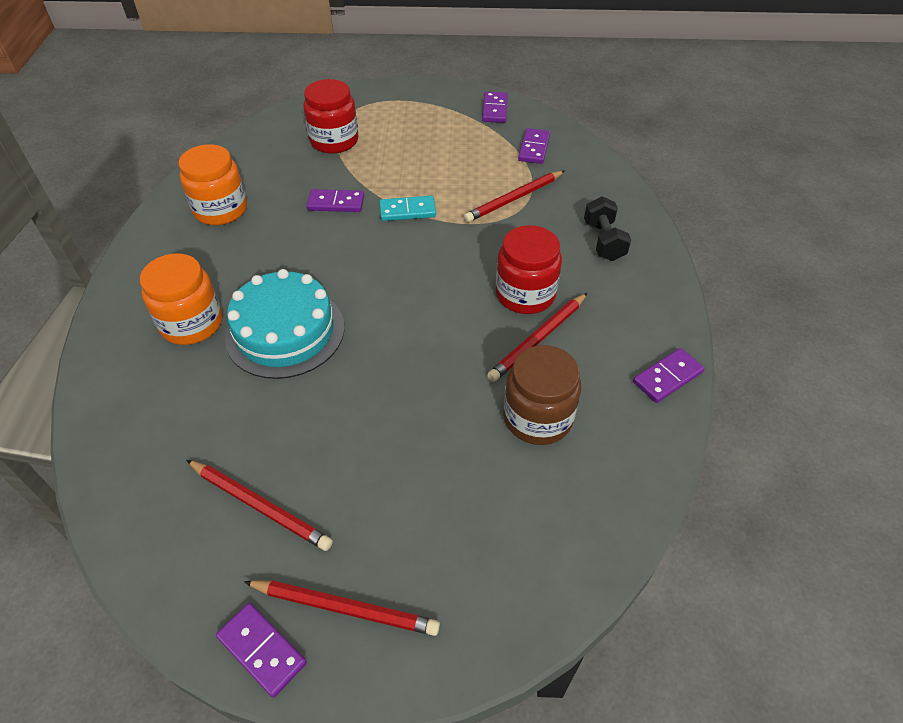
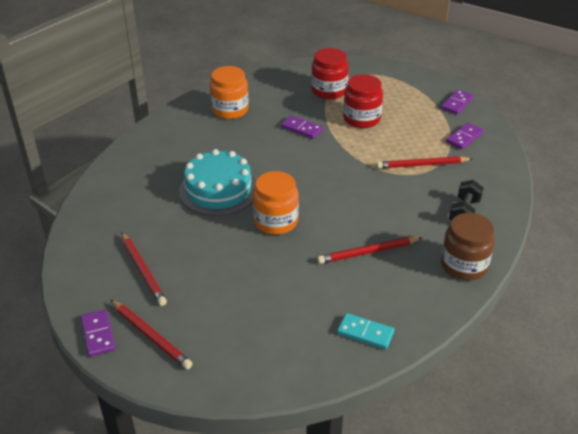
camera: 30 degrees right, 10 degrees down
(192, 323) = (171, 166): orange jar -> orange jar (276, 221)
(407, 211) = (343, 148): turquoise domino -> turquoise domino (365, 333)
(525, 294) = (381, 224): red jar -> red jar (361, 119)
(538, 418) = (331, 294): brown jar -> brown jar (464, 265)
(667, 377) = (436, 307): purple domino -> none

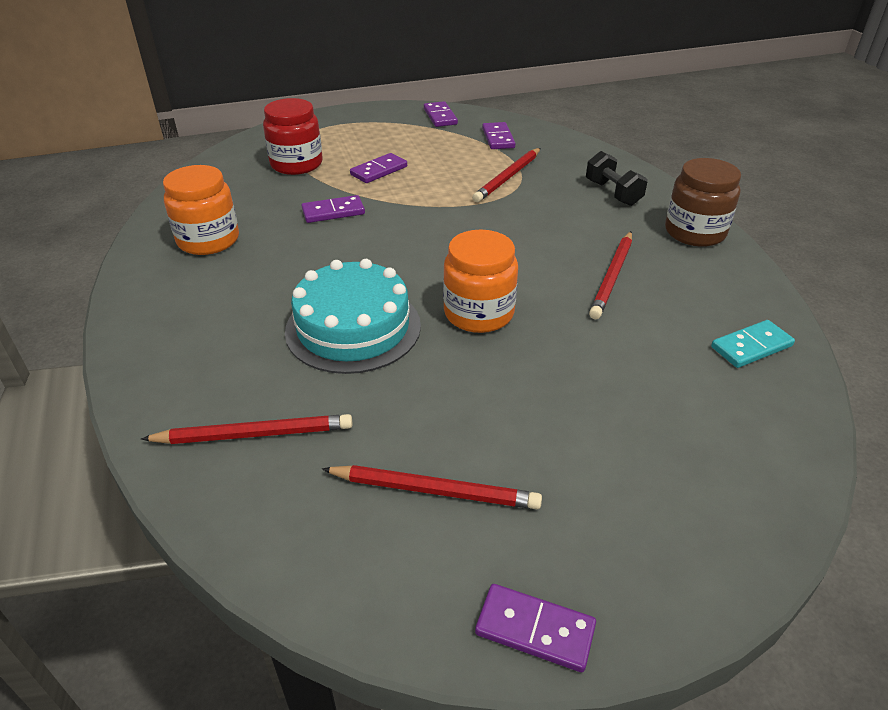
camera: 50 degrees left, 0 degrees up
(150, 336) = (596, 557): red pencil -> red pencil (254, 434)
(361, 119) = (379, 171): red jar -> purple domino

